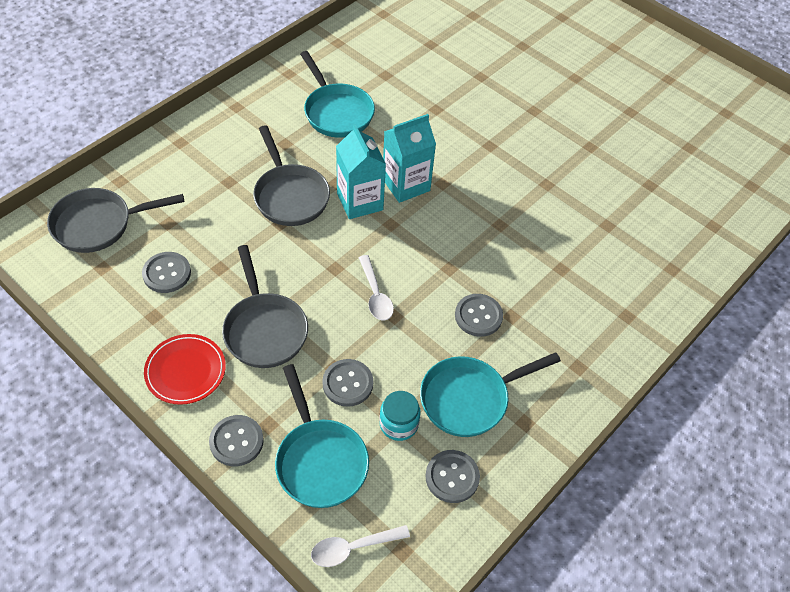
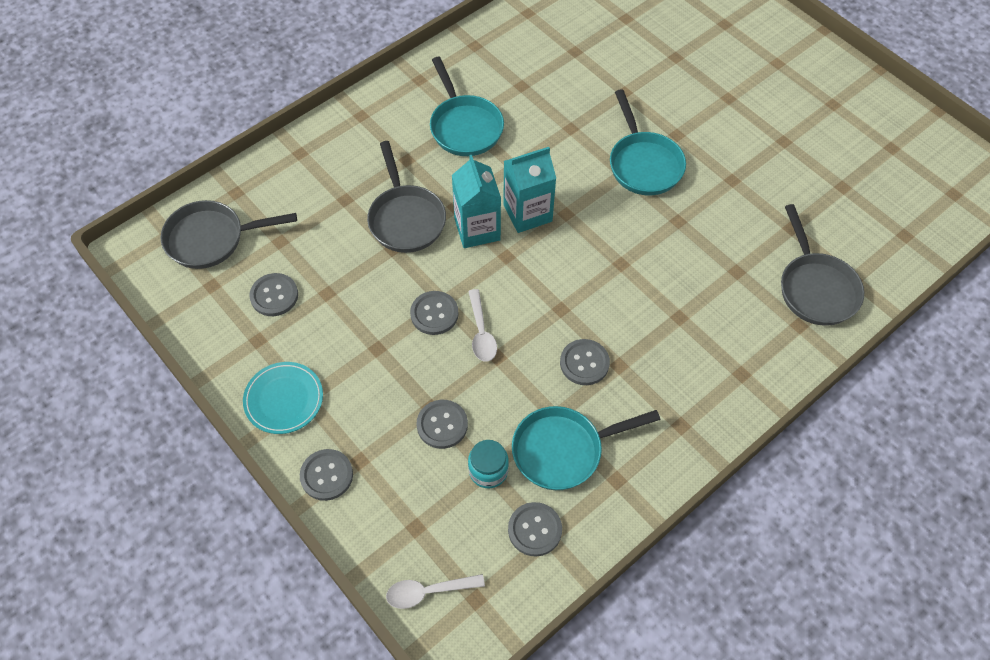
camera: 10 degrees right, 5 degrees up
(185, 371) = (284, 399): red plate -> turquoise plate
(264, 329) = (365, 362): grey pan -> grey pan (815, 288)
(319, 461) = (405, 502): turquoise pan -> turquoise pan (643, 164)
(327, 280) = (434, 314): none -> grey button

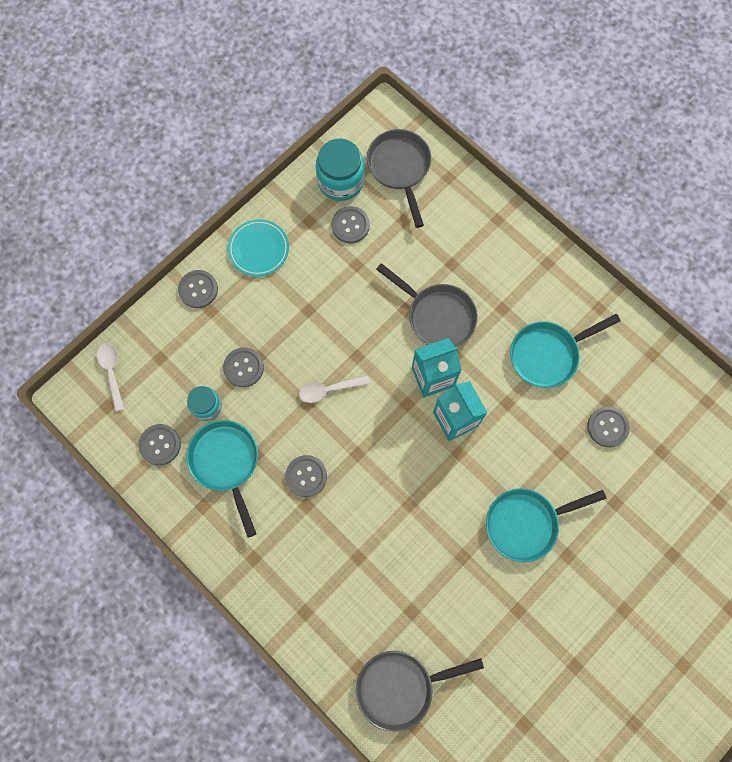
camera: 85 degrees right, 15 degrees up
(211, 302) = (340, 181): none -> turquoise jar
(405, 219) = (437, 316): grey pan -> grey pan turned 120 degrees counterclockwise
(434, 314) = (344, 350): grey button -> grey button (607, 427)

